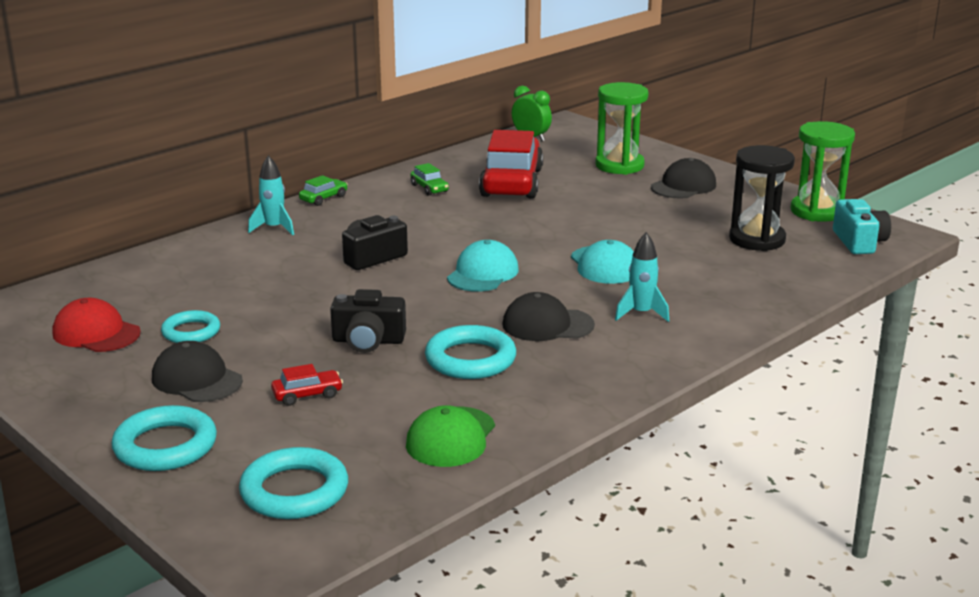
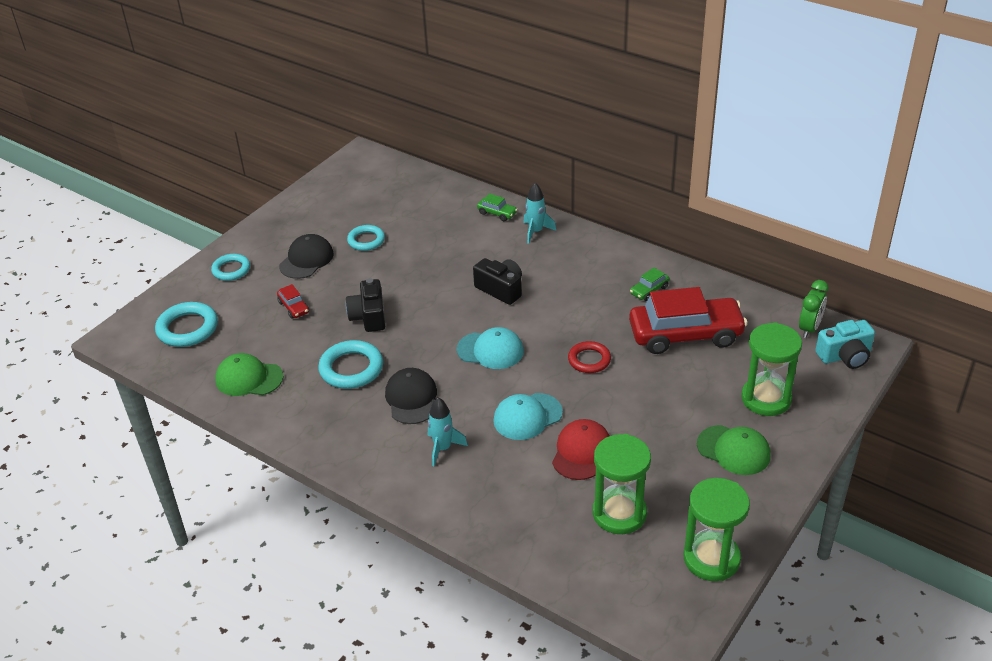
camera: 80 degrees right, 15 degrees up
(96, 333) = (357, 206): red cap -> red cap (581, 452)
(165, 446) = (231, 270): turquoise ring -> turquoise ring, size x0.66
(323, 198) = (602, 241): green car -> green car (497, 213)
(527, 227) = (589, 360): none -> red ring
(683, 186) = (733, 450): black cap -> green cap
(757, 239) = (619, 513): black hourglass -> green hourglass
(859, 242) = (643, 594): turquoise camera -> turquoise camera (845, 356)

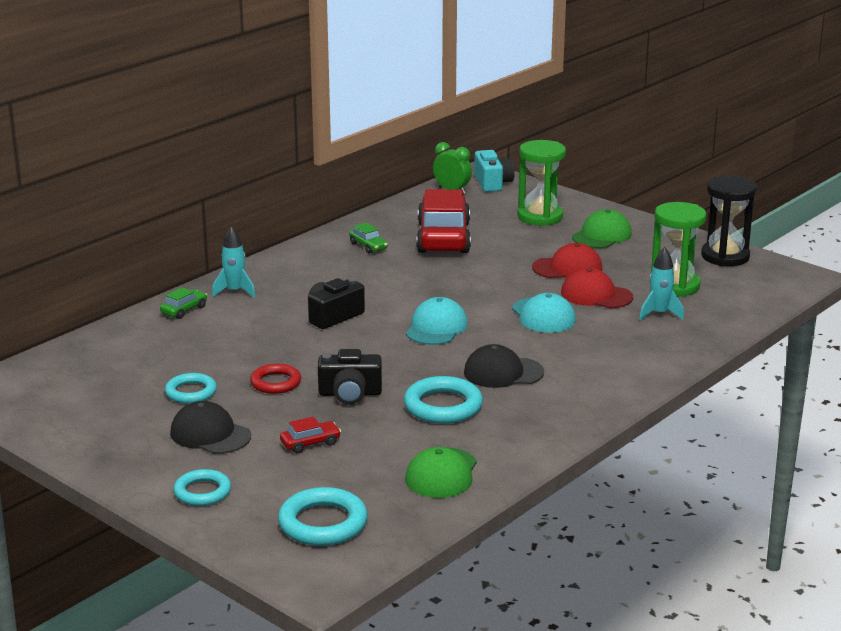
camera: 85 degrees left, 15 degrees down
(443, 448) = (582, 359): turquoise rocket -> turquoise rocket (659, 314)
(589, 360) = (466, 282): red ring -> red ring (275, 383)
(640, 427) = (567, 268): none -> red cap
(711, 559) = (725, 256): green hourglass -> black hourglass

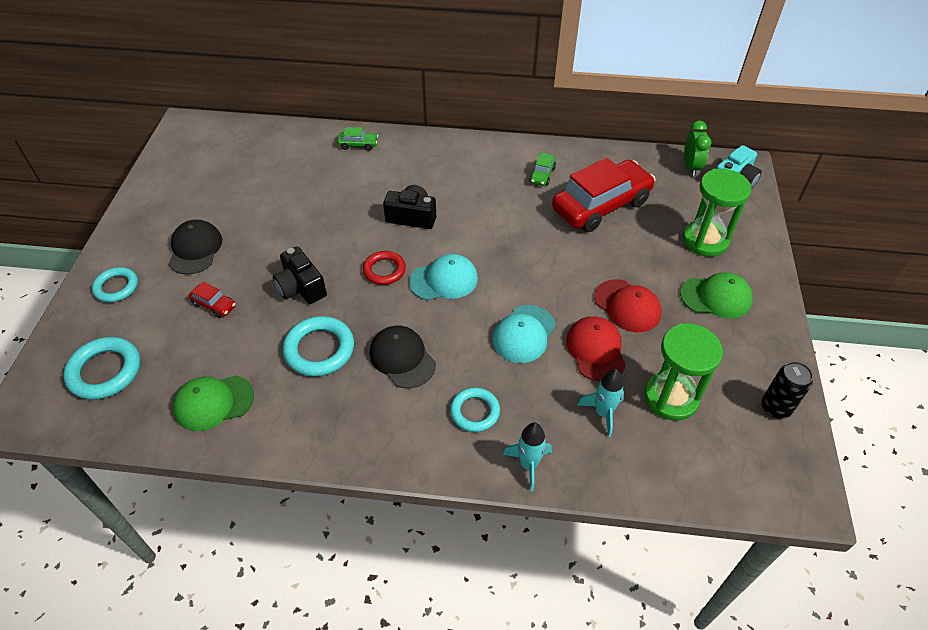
camera: 55 degrees right, 25 degrees up
(191, 392) = (246, 209): turquoise ring -> turquoise ring (475, 412)
(235, 291) = (406, 151): turquoise rocket -> turquoise rocket (528, 464)
(275, 383) = (289, 241): red ring -> red ring (384, 270)
(725, 256) = (775, 408): black hourglass -> black can

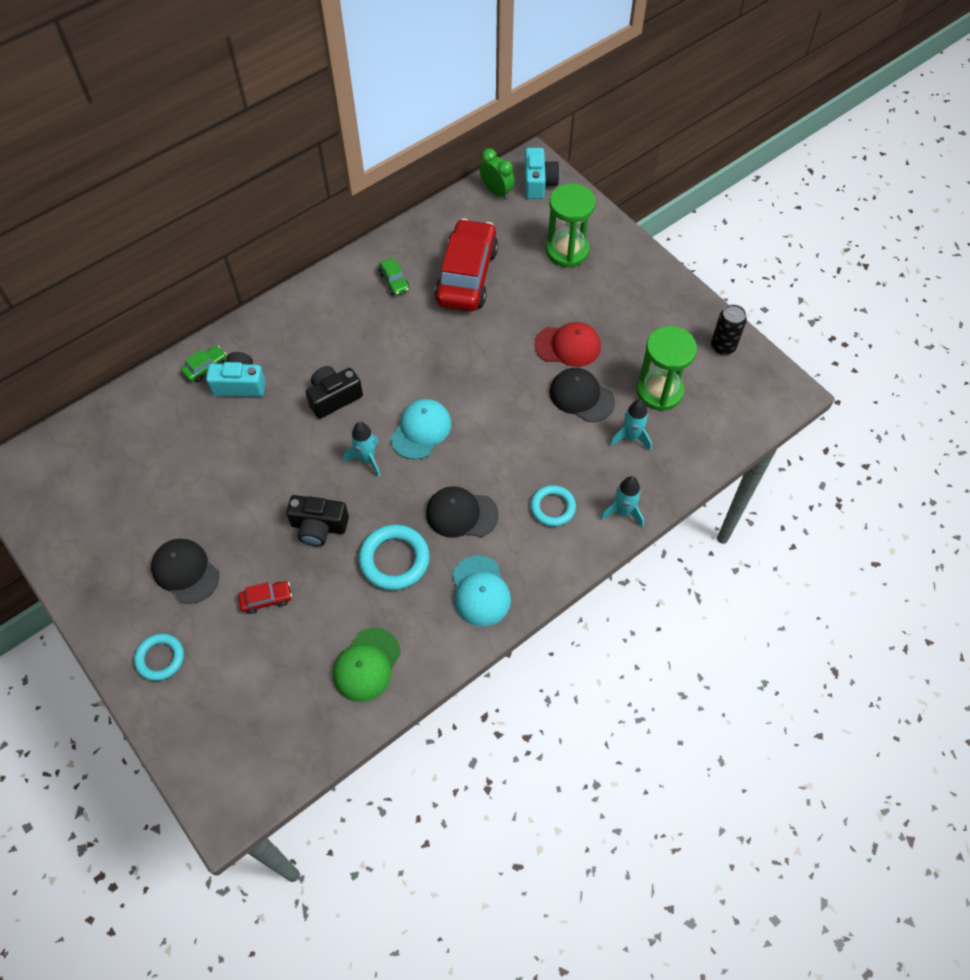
camera: 45 degrees left, 10 degrees up
(105, 371) = (249, 722): turquoise ring -> none
(365, 168) = (240, 384): none -> turquoise camera
(384, 270) = (367, 459): red ring -> turquoise rocket
(523, 334) = (523, 424): turquoise cap -> turquoise cap (480, 591)
(596, 350) = (581, 396): red cap -> black cap
(716, 297) = (616, 292): green cap -> none

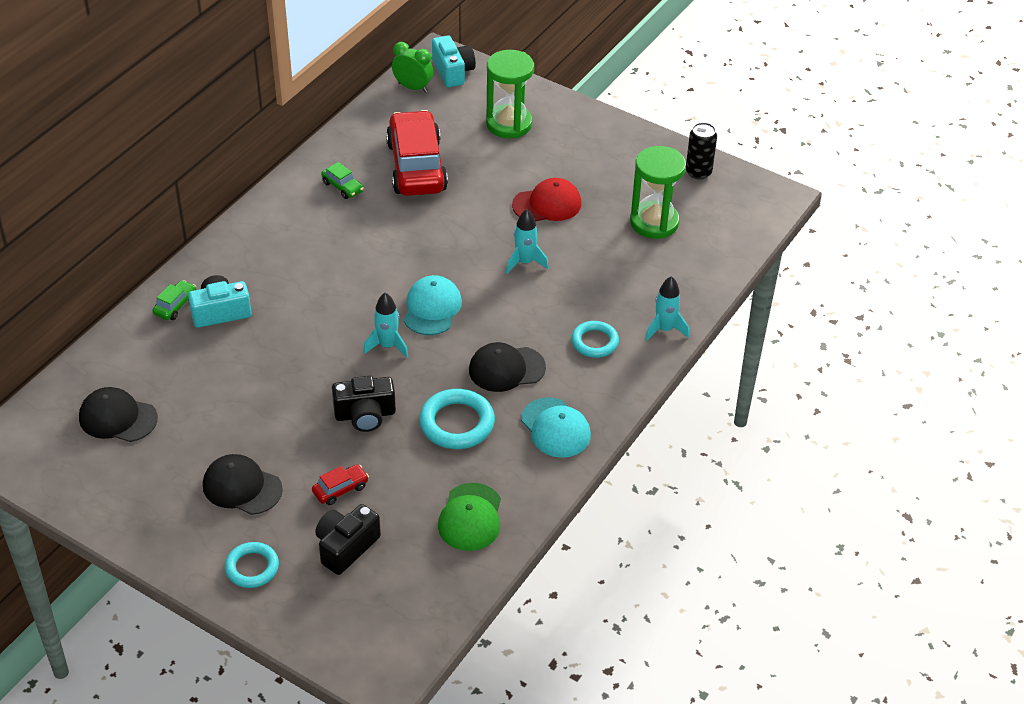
camera: 20 degrees left, 15 degrees down
(334, 397) = (327, 301): black camera -> black camera (346, 547)
(581, 396) = (580, 244): black cap -> black cap (118, 418)
(631, 437) = (644, 267): turquoise rocket -> turquoise rocket (525, 262)

